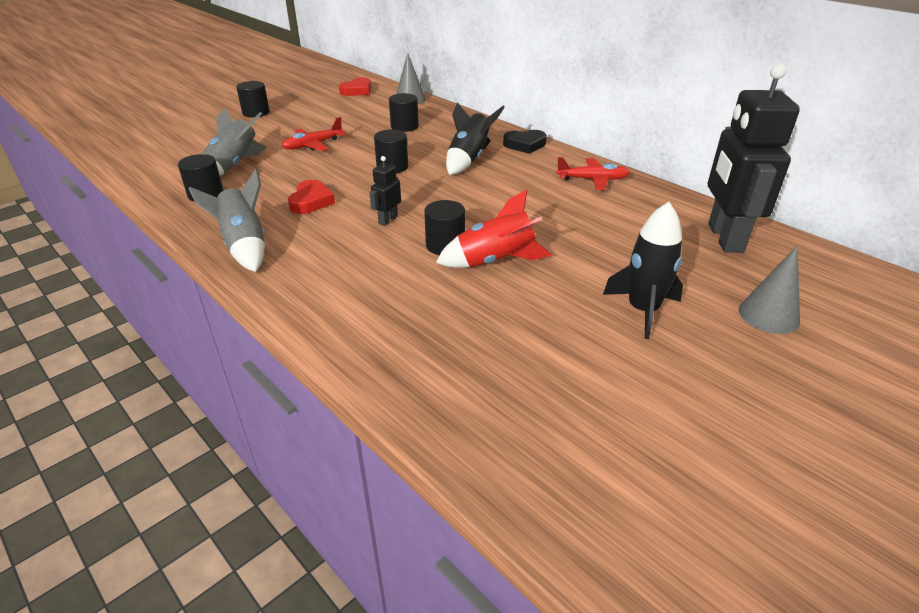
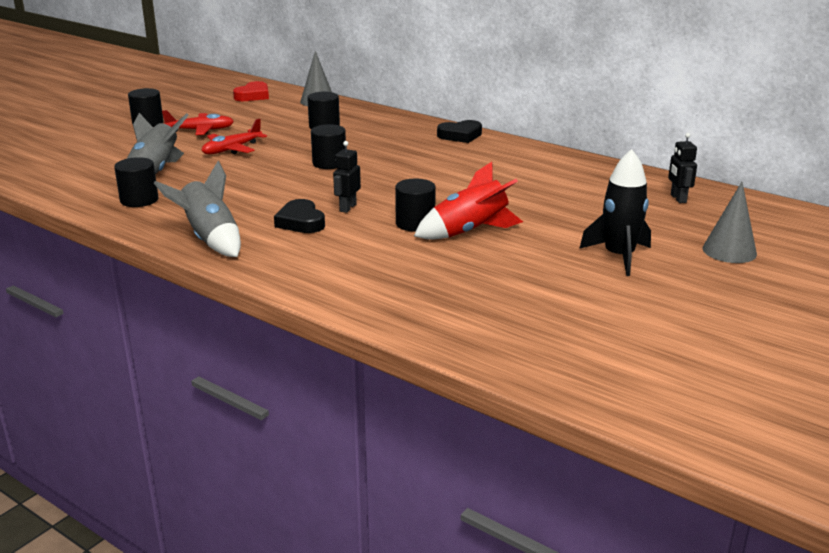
camera: 10 degrees left, 10 degrees down
(311, 201) = (258, 198): red heart -> none
(337, 233) = (301, 222): none -> black heart
(469, 160) = (407, 152): black rocket -> none
(593, 180) = (540, 161): red plane -> red plane (200, 130)
(724, 238) = (678, 198): black robot -> black robot, size x0.42

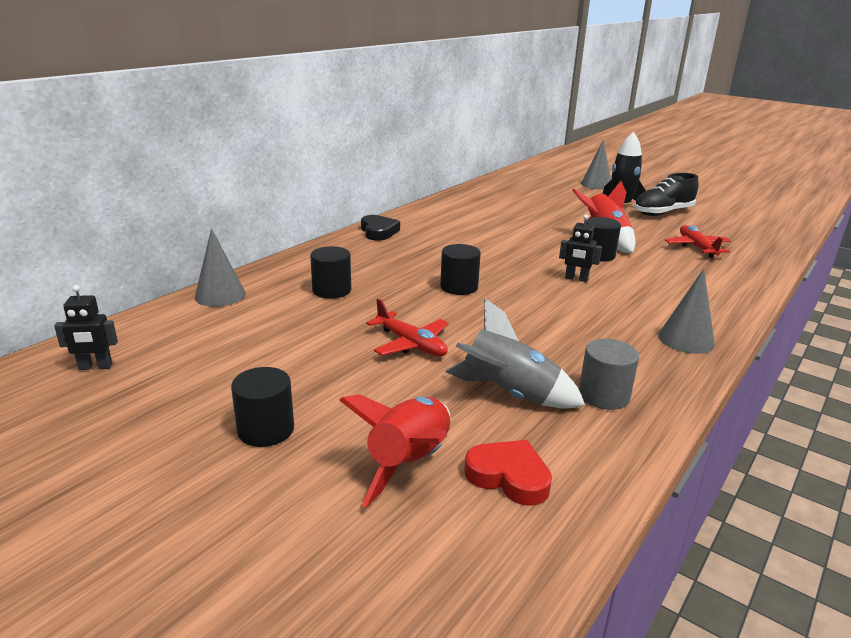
camera: 90 degrees left, 0 degrees up
(100, 151) = (409, 463): none -> red rocket
(139, 200) = (604, 395): black cylinder -> grey cylinder
(200, 130) = (322, 374): red plane -> red plane (696, 247)
(210, 239) = (686, 339): grey rocket -> grey cone
(253, 96) = (159, 341): red heart -> red heart (509, 476)
(301, 222) = (619, 298): black heart -> none
(603, 284) = (663, 213): none -> black shoe
(678, 198) = (518, 185): black robot -> black robot (95, 367)

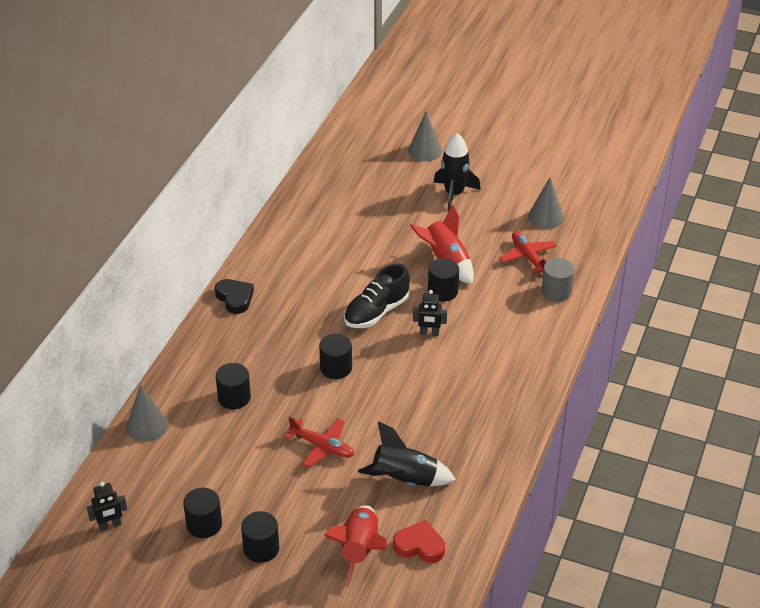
camera: 15 degrees left, 15 degrees up
(210, 388) = (204, 524): none -> black cylinder
(509, 394) = (405, 480): grey rocket -> black rocket
(604, 395) = (466, 465): grey cylinder -> grey cylinder (556, 291)
(663, 213) = (496, 198): black shoe -> black shoe (376, 312)
(686, 339) = (519, 392): grey cone -> grey cone (546, 217)

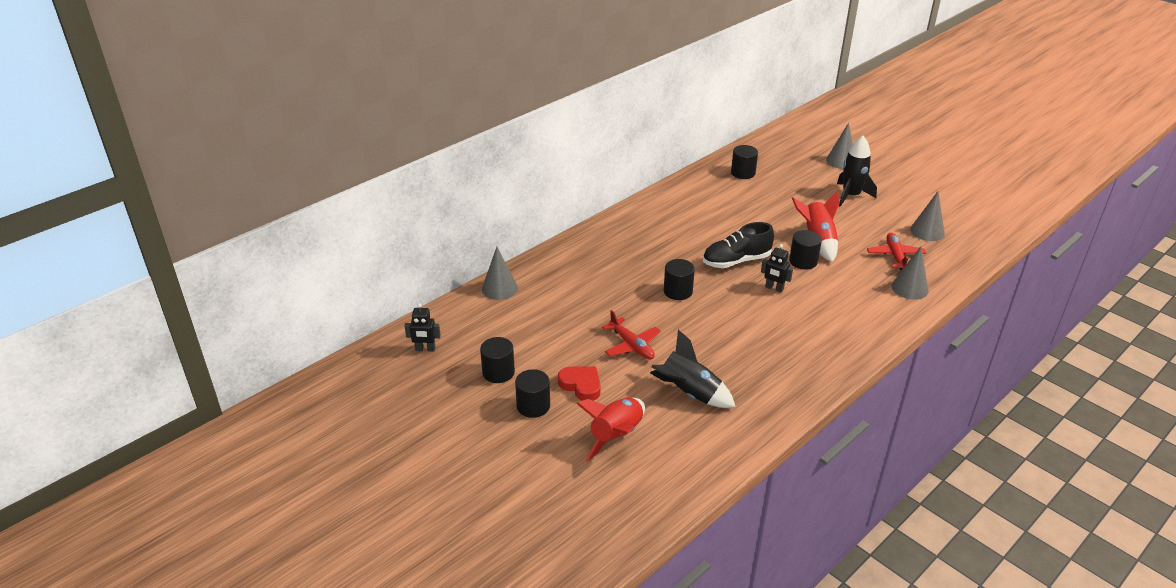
camera: 25 degrees right, 5 degrees down
(234, 398) = (580, 289): black cylinder -> black cylinder (743, 173)
(235, 298) = (624, 221): black heart -> none
(419, 546) = (673, 450): red heart -> red heart (581, 385)
(556, 291) = (909, 288): grey cylinder -> grey cone

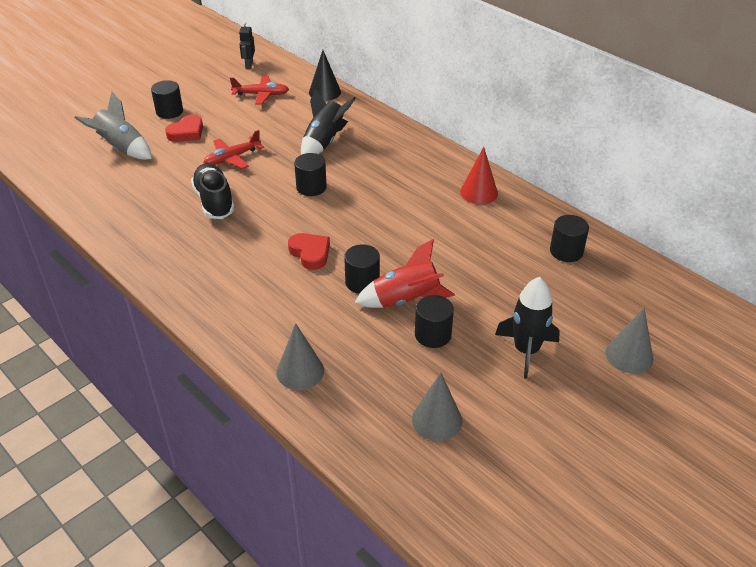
camera: 90 degrees right, 5 degrees up
(498, 372) = (213, 96): black cylinder -> black cylinder (433, 334)
(499, 288) = (324, 92): grey cone -> black cone
(616, 436) = (122, 148): red rocket -> grey rocket
(674, 204) = (479, 192): none -> red cone
(689, 393) = (159, 187): black rocket -> black rocket (324, 142)
(736, 261) = (364, 230): black shoe -> black shoe (214, 201)
(774, 288) = (310, 253): black robot -> red heart
(895, 256) = (373, 370): red plane -> red plane (261, 95)

